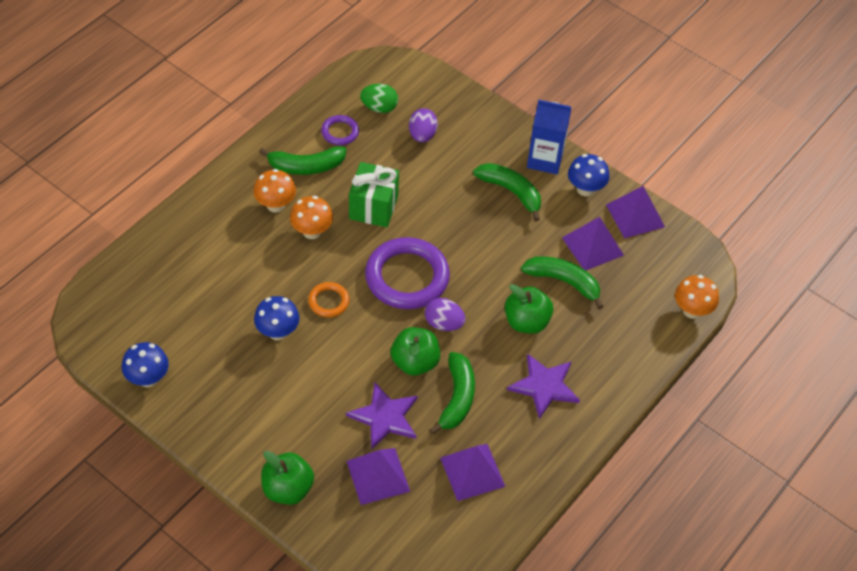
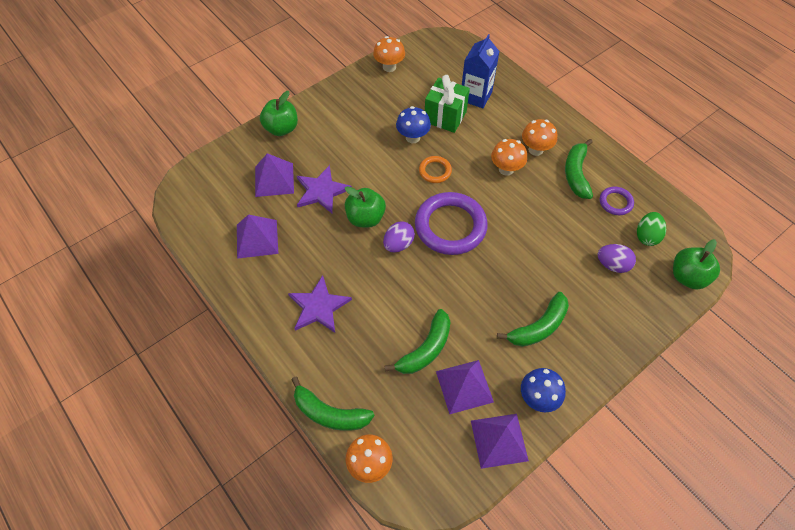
camera: 105 degrees right, 5 degrees up
(148, 378) = (389, 67): blue mushroom -> orange mushroom
(373, 207) = (528, 214): green gift -> green gift (445, 117)
(457, 398) = (325, 240): green banana -> green banana (329, 413)
(526, 322) = (387, 307): green apple -> green apple (687, 277)
(545, 159) = (579, 367): blue carton -> blue carton (476, 96)

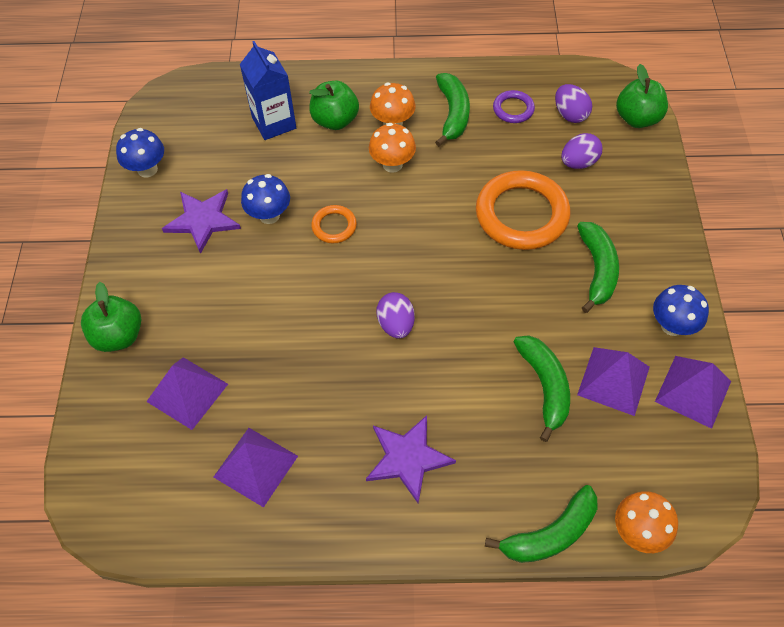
camera: 50 degrees left, 0 degrees up
(321, 191) = (253, 353): purple star -> purple star (202, 220)
(365, 218) = (333, 333): green apple -> green apple (335, 120)
(389, 67) = (147, 169): orange mushroom -> blue mushroom
(445, 117) = (272, 167): green gift -> none
(450, 226) = (417, 261): purple ring -> none
(538, 258) = (521, 214): none -> orange ring
(576, 174) = (453, 114): green banana -> green banana turned 135 degrees counterclockwise
(646, 236) = (570, 114): green egg -> purple egg

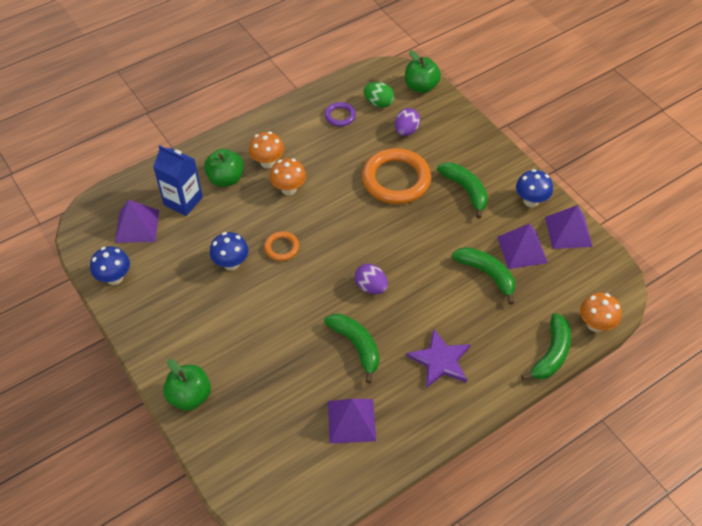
camera: 35 degrees left, 5 degrees down
(187, 392) = (269, 404): purple pyramid -> purple pyramid (137, 226)
(202, 220) = (186, 291): purple star -> none
(453, 114) = (303, 137): green banana -> green banana (356, 346)
(570, 114) = (378, 103): purple egg -> green egg

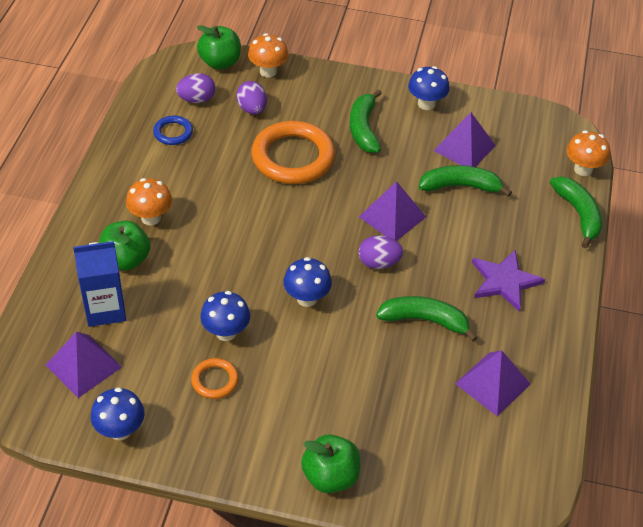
camera: 45 degrees left, 5 degrees down
(281, 248) = (258, 285): orange ring -> orange ring (215, 380)
(289, 189) = (201, 228): orange mushroom -> orange mushroom (268, 71)
(300, 277) = (307, 298): none -> blue mushroom
(340, 116) = (173, 132): purple ring -> blue ring
(378, 103) = (197, 99): green egg -> purple egg
(465, 190) = (364, 128): green banana -> green banana turned 105 degrees counterclockwise
(568, 231) = (482, 110): purple pyramid -> purple pyramid (392, 216)

